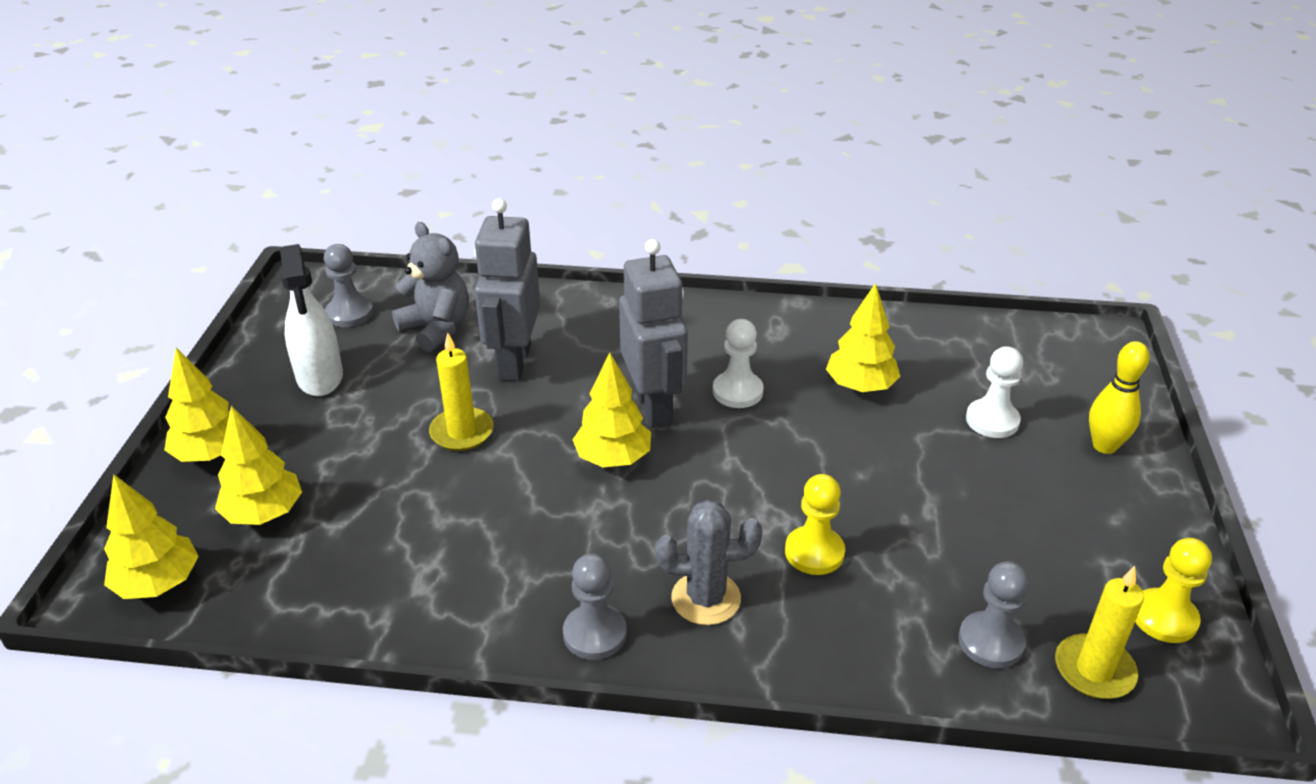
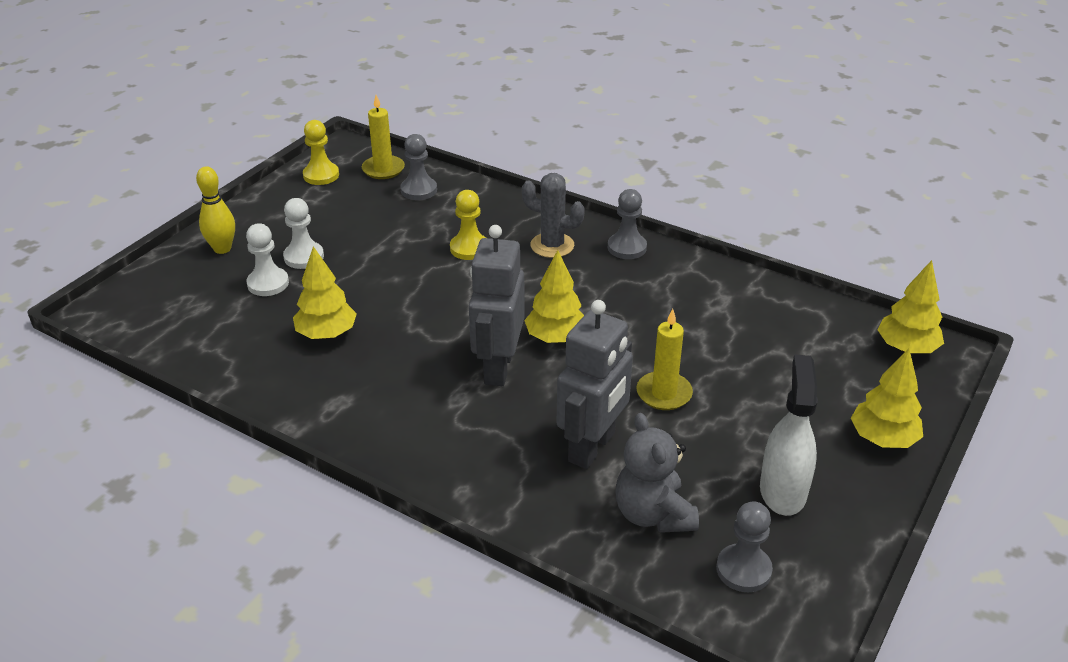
camera: 155 degrees left, 0 degrees up
(264, 513) = (833, 375): yellow tree -> none
(737, 391) = (423, 359): white pawn -> white pawn (304, 257)

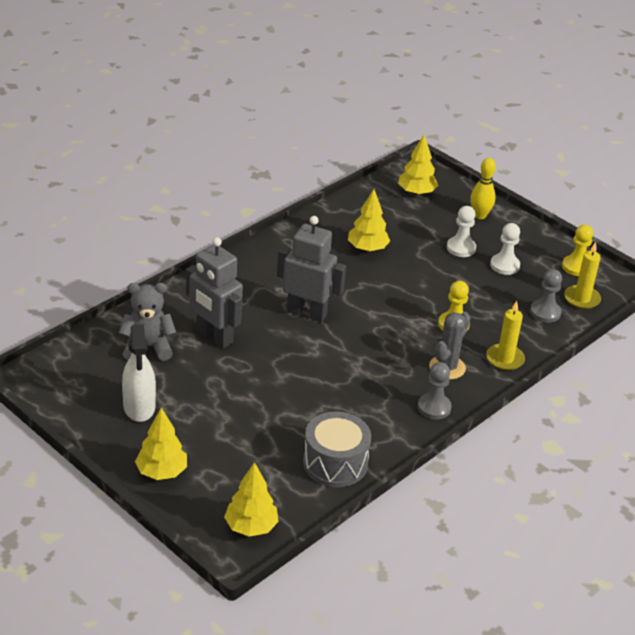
camera: 100 degrees right, 0 degrees up
(268, 283) = (432, 231): white pawn -> white pawn (504, 265)
(556, 338) = (329, 345): yellow tree -> yellow tree (416, 192)
(664, 393) = (251, 380): yellow candle -> yellow candle (505, 359)
(743, 570) = (89, 371): grey pawn -> none
(763, 303) = (335, 463): none -> grey drum
(782, 490) = (139, 407): white spray bottle -> white spray bottle turned 60 degrees clockwise

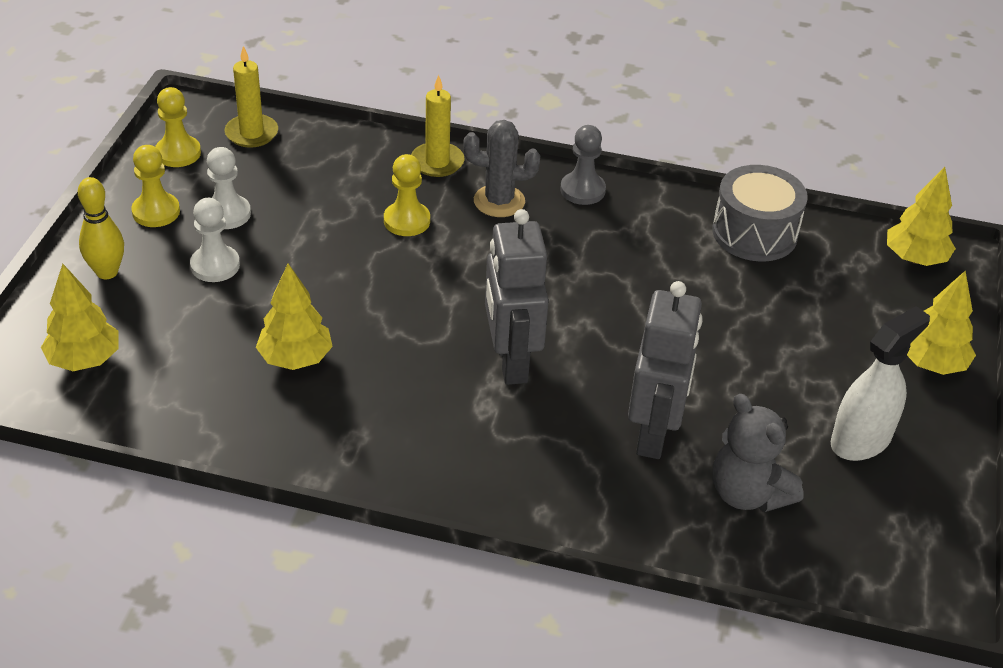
camera: 120 degrees left, 5 degrees up
(522, 244) = (156, 212): none -> yellow pawn
(545, 312) = (309, 154): grey pawn -> none

